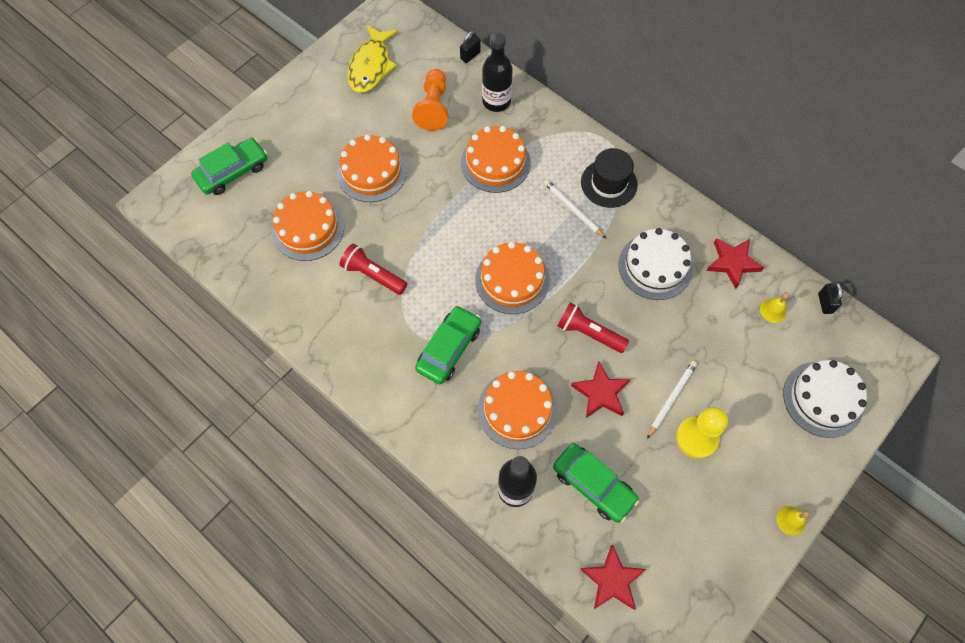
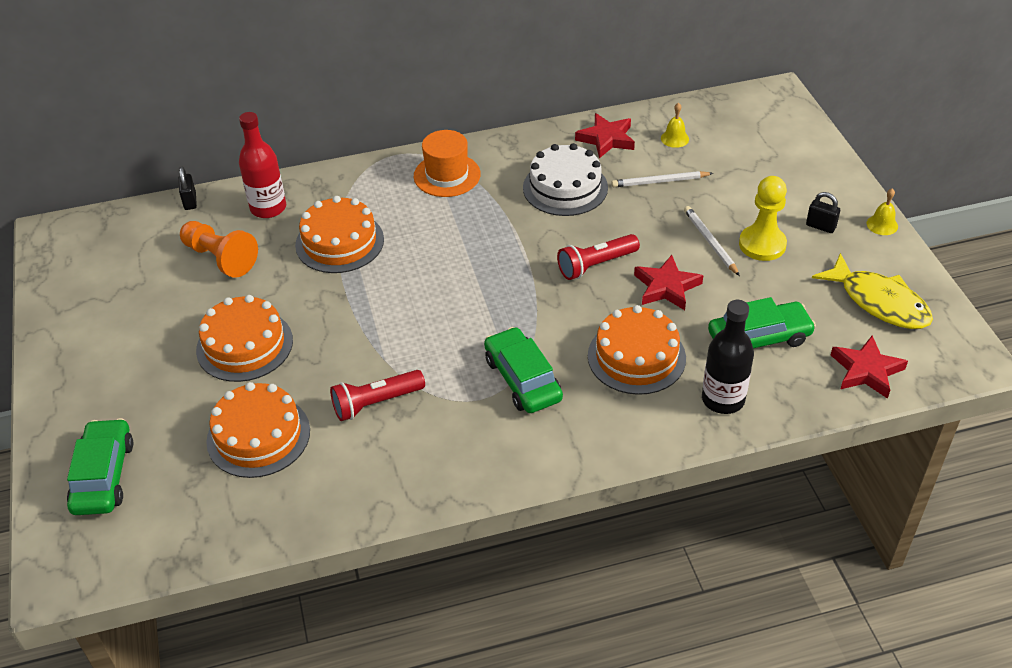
camera: 55 degrees left, 20 degrees down
(371, 66) = (108, 284): yellow fish -> yellow fish (879, 302)
(496, 101) = (268, 208): black bottle -> red bottle
(512, 280) = (487, 293): orange cake -> none
(573, 210) = (451, 213): white pencil -> white pencil (660, 182)
(609, 183) = (447, 175): black hat -> orange hat
(823, 399) = (782, 151): white cake -> none
(825, 303) = (693, 106): black padlock -> black padlock (820, 226)

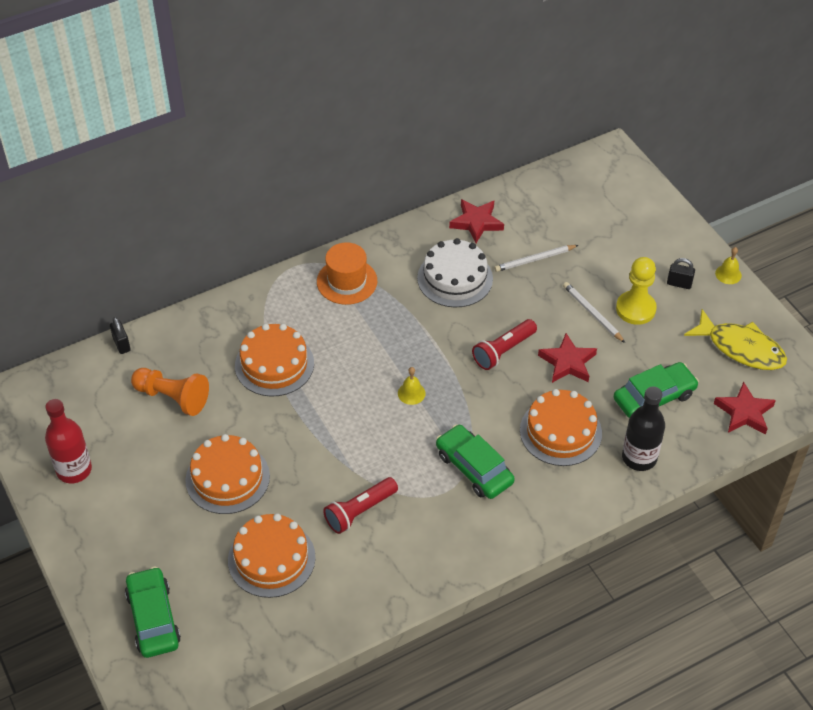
camera: 15 degrees left, 5 degrees up
(268, 208) = (197, 340): red bottle -> red bottle (74, 470)
(674, 138) = (535, 213): yellow bell -> yellow bell (411, 393)

